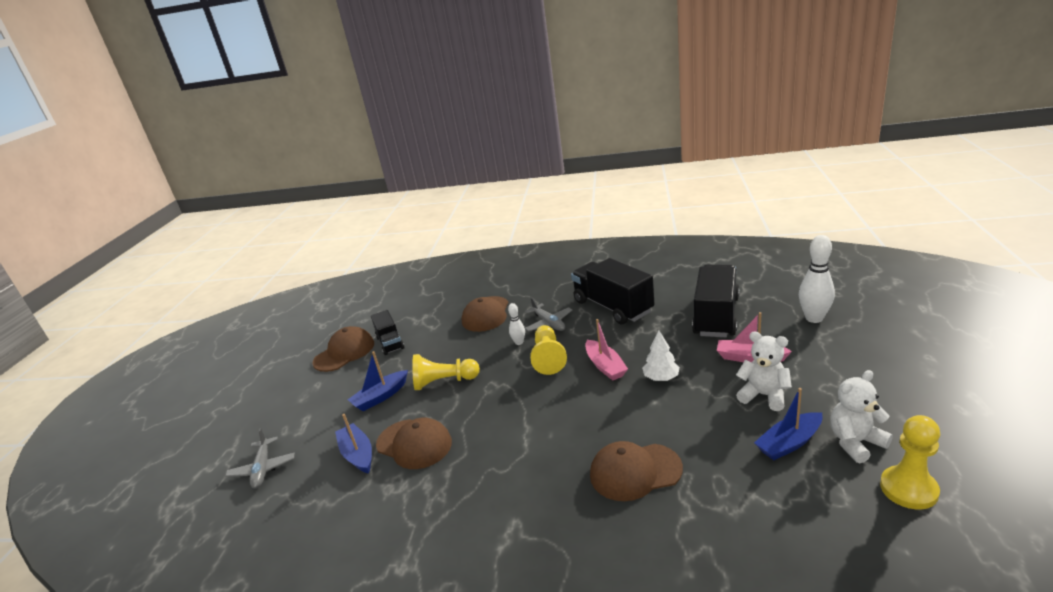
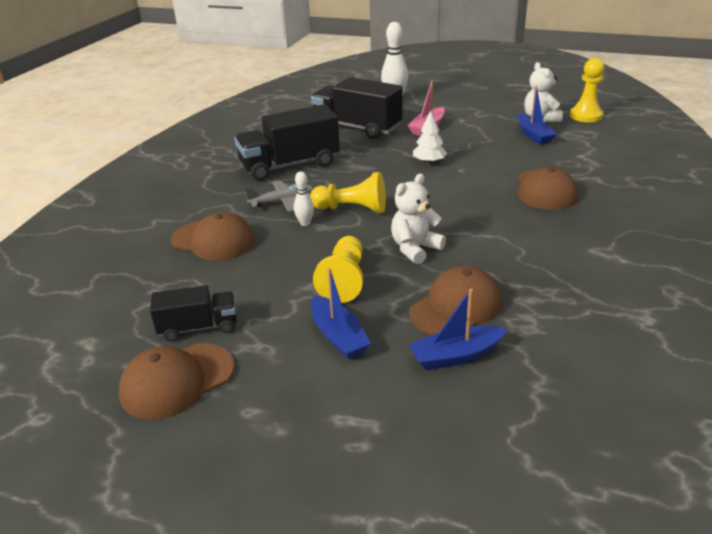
camera: 80 degrees left, 5 degrees up
(263, 469) = (447, 464): grey plane -> none
(344, 352) = (177, 380): brown cap -> brown cap turned 90 degrees counterclockwise
(605, 366) = (392, 182): pink boat -> none
(764, 395) = (477, 132): white teddy bear -> white teddy bear (415, 249)

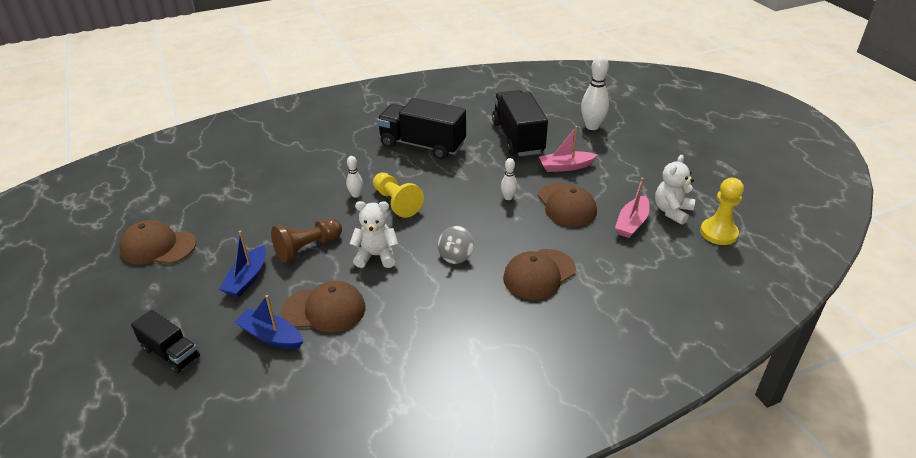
camera: 45 degrees right, 5 degrees up
(198, 327) = (208, 225): black truck -> black truck (171, 353)
(213, 240) = (297, 175): brown cap -> brown cap (566, 205)
(283, 202) = (372, 171): grey plane -> none
(344, 280) = (307, 248): yellow pawn -> brown pawn
(429, 162) = (508, 197): white tree -> white bowling pin
(471, 213) = (455, 256): none -> grey spinning top
(533, 135) = (631, 223): blue boat -> pink boat

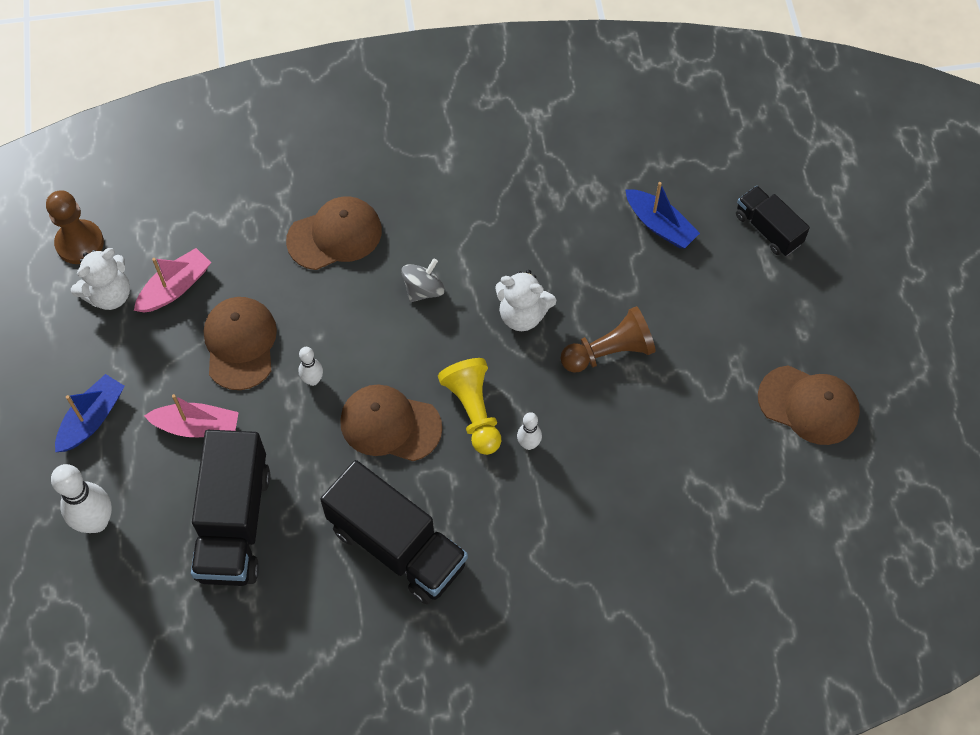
camera: 165 degrees left, 25 degrees up
(247, 278) = (687, 317): blue boat -> blue boat (92, 419)
(324, 310) = (597, 246): brown cap -> brown cap (390, 424)
(718, 233) = (79, 243): yellow pawn -> brown pawn

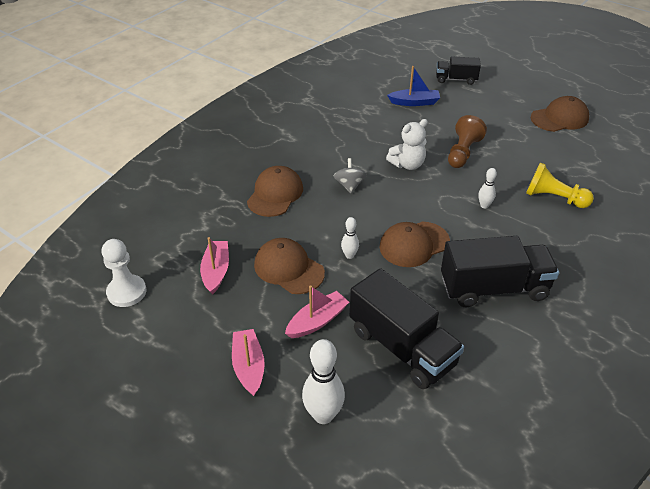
camera: 45 degrees left, 20 degrees down
(79, 243) = (126, 292): brown pawn -> white pawn
(92, 419) = (249, 366): blue boat -> pink boat
(109, 294) = (178, 302): white teddy bear -> none
(473, 411) = (442, 211): yellow pawn -> yellow pawn (554, 198)

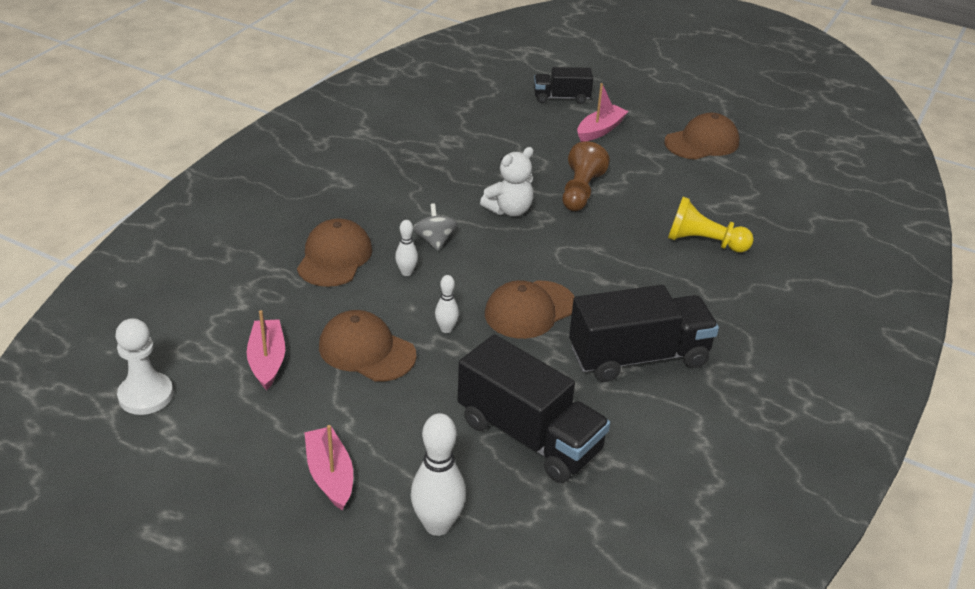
camera: 10 degrees left, 5 degrees down
(317, 321) = (414, 413): pink boat -> pink boat (600, 130)
(414, 102) = (509, 130): blue boat -> none
(484, 205) = (616, 256): white bowling pin -> white bowling pin (406, 272)

